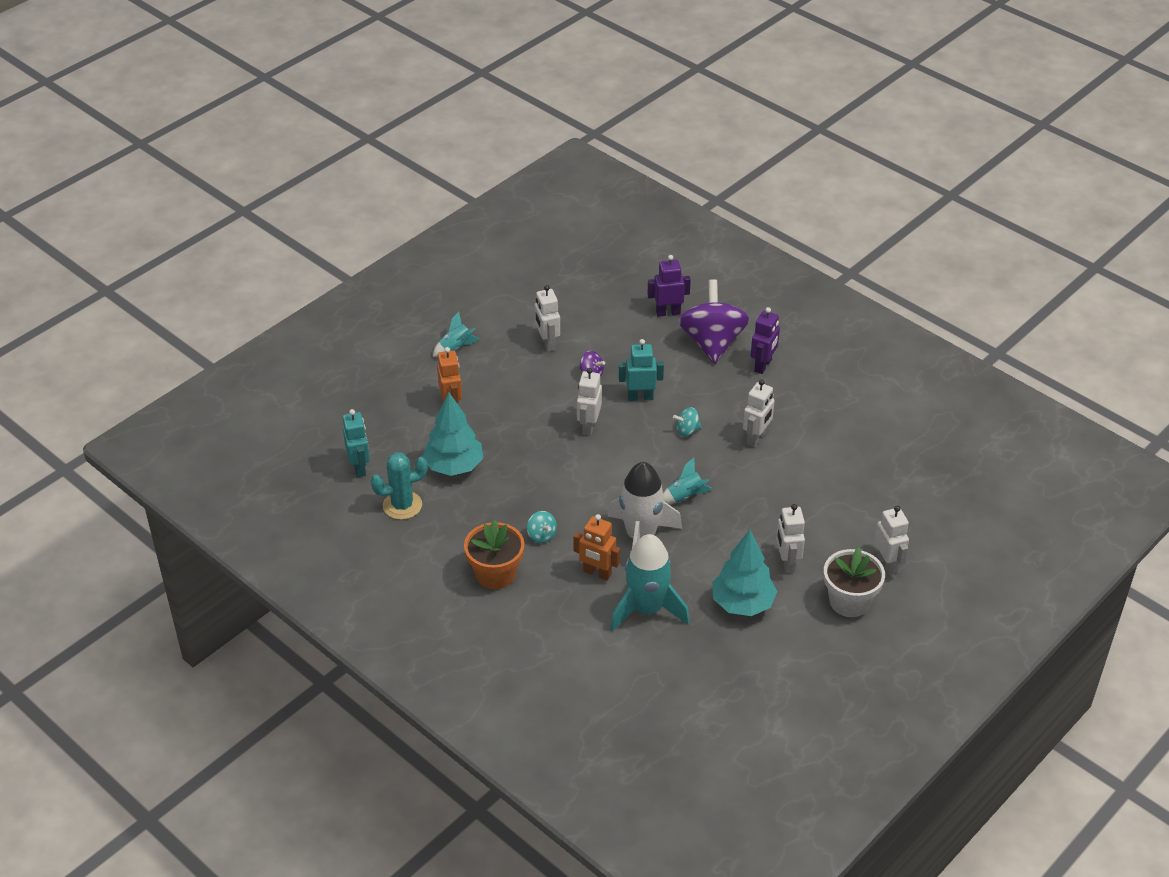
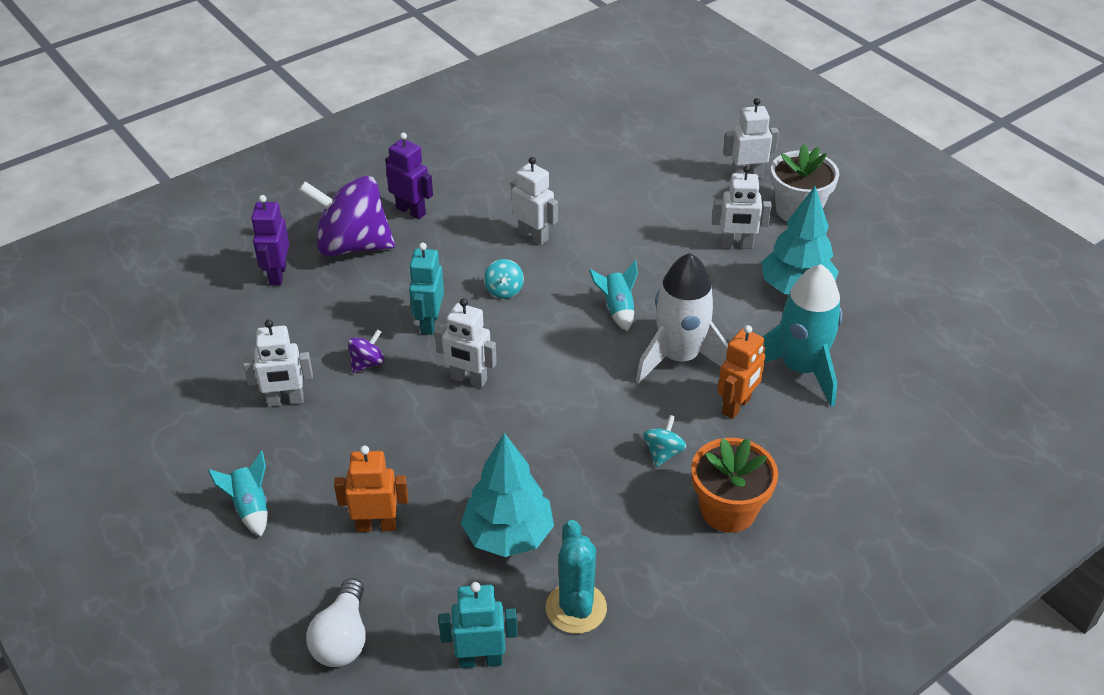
camera: 80 degrees left, 0 degrees up
(366, 407) = (342, 638): none -> white light bulb
(541, 535) = (663, 453): turquoise spinning top -> turquoise spinning top turned 45 degrees counterclockwise

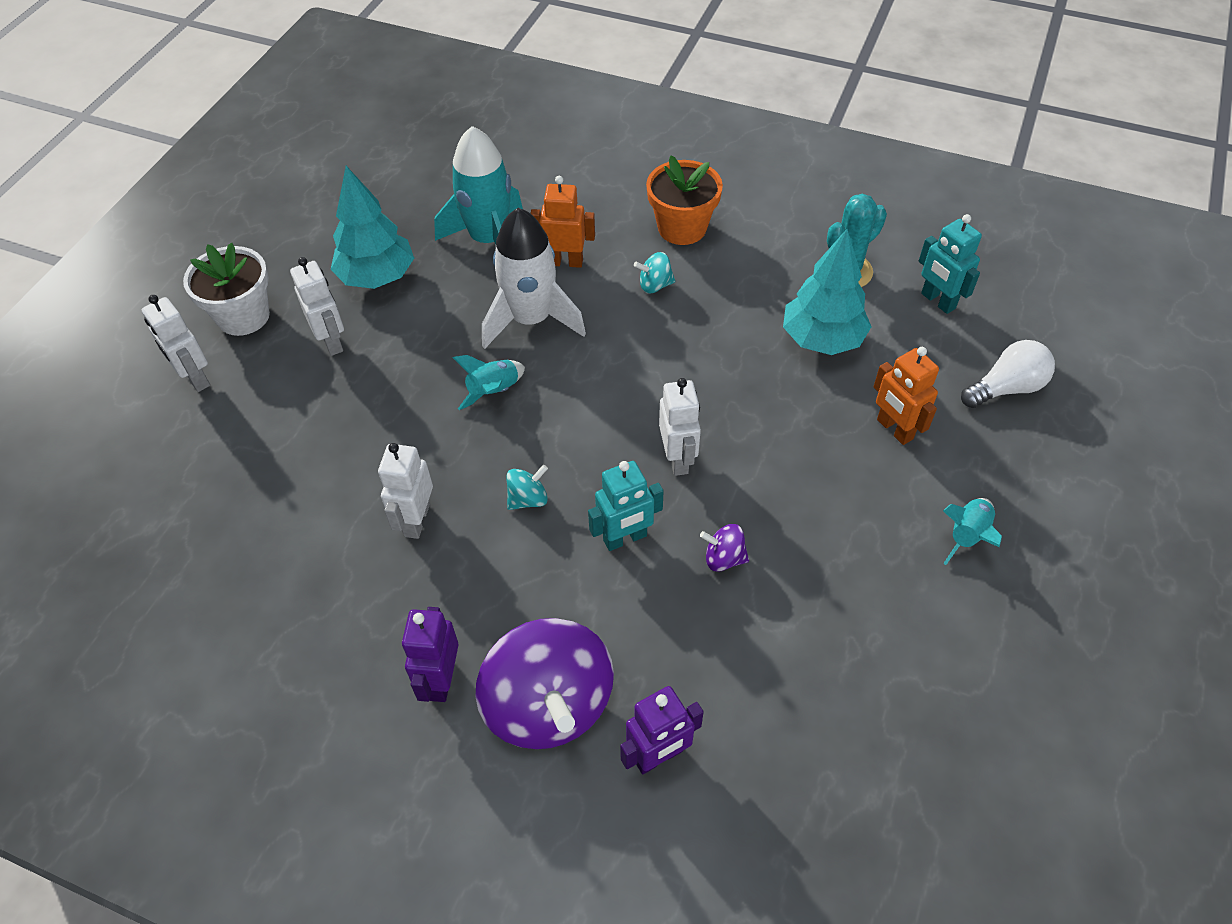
camera: 120 degrees left, 10 degrees up
(285, 401) = (831, 599): white robot -> none

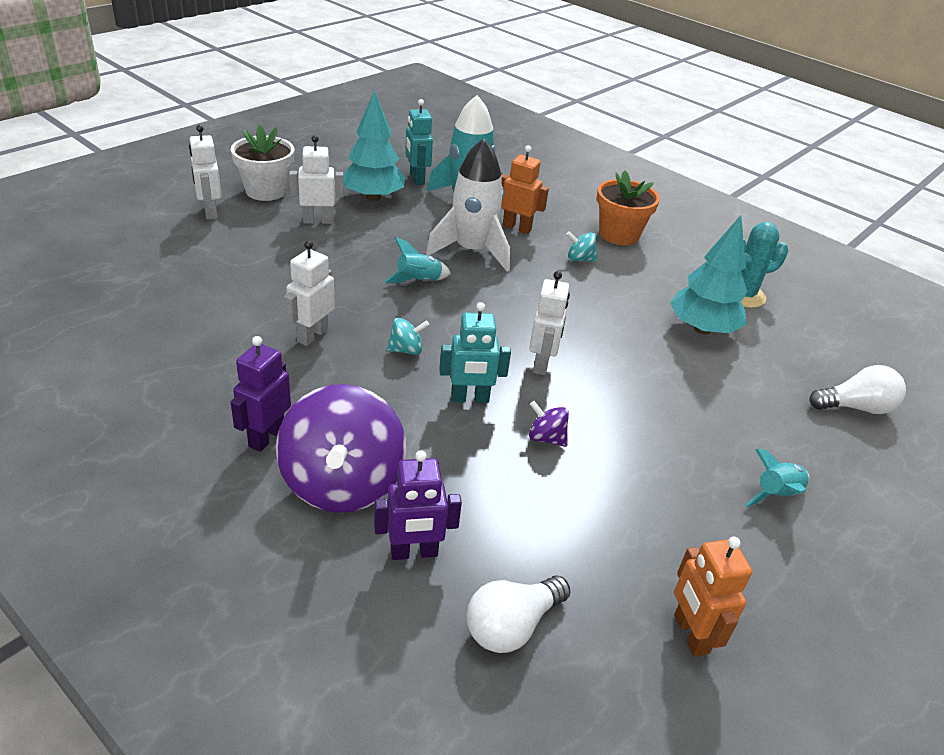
camera: 15 degrees right, 15 degrees down
(331, 341) = (318, 221): white robot -> white robot turned 90 degrees counterclockwise
(785, 798) = (511, 626): none -> white light bulb
(894, 429) = (739, 403): orange robot -> orange robot (690, 634)
(937, 301) = (815, 335): turquoise robot -> turquoise robot (416, 179)

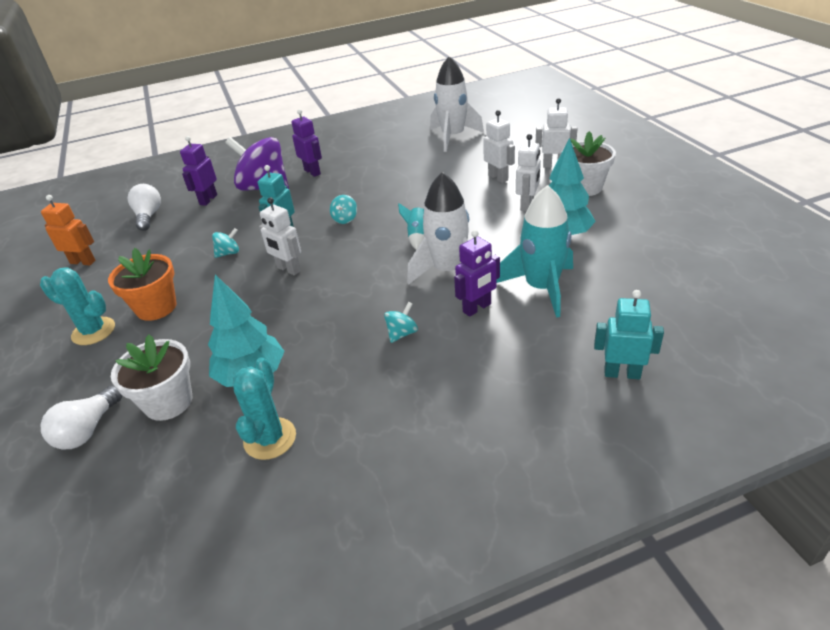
camera: 125 degrees right, 0 degrees up
(110, 304) = (453, 137): none -> white rocket
(312, 335) = (383, 190): white robot -> white robot (498, 177)
(416, 179) = (598, 265): turquoise robot -> turquoise robot (622, 373)
(517, 228) = (477, 308): orange robot -> purple robot
(546, 438) = (228, 253): purple spinning top -> turquoise spinning top
(619, 234) = (433, 383): orange flower pot -> orange flower pot (156, 307)
(776, 495) = (93, 331): turquoise rocket -> turquoise cactus
(778, 369) = (168, 402): none -> white flower pot

